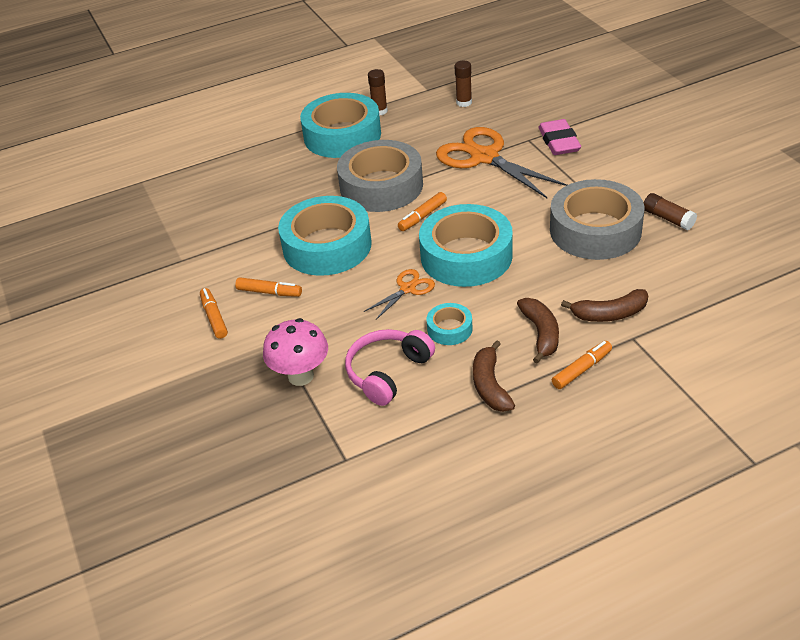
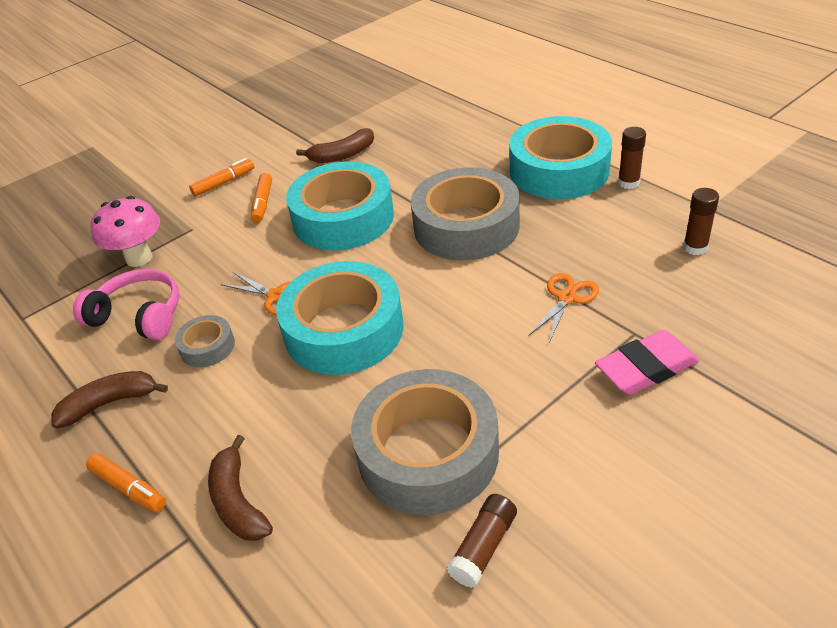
camera: 75 degrees right, 0 degrees up
(422, 216) = (415, 274): orange marker -> none
(449, 329) = (207, 347): turquoise tape -> grey tape
(484, 157) = (566, 298): orange scissors -> orange scissors, size x0.49
(541, 333) = (198, 433): brown banana -> brown banana (342, 155)

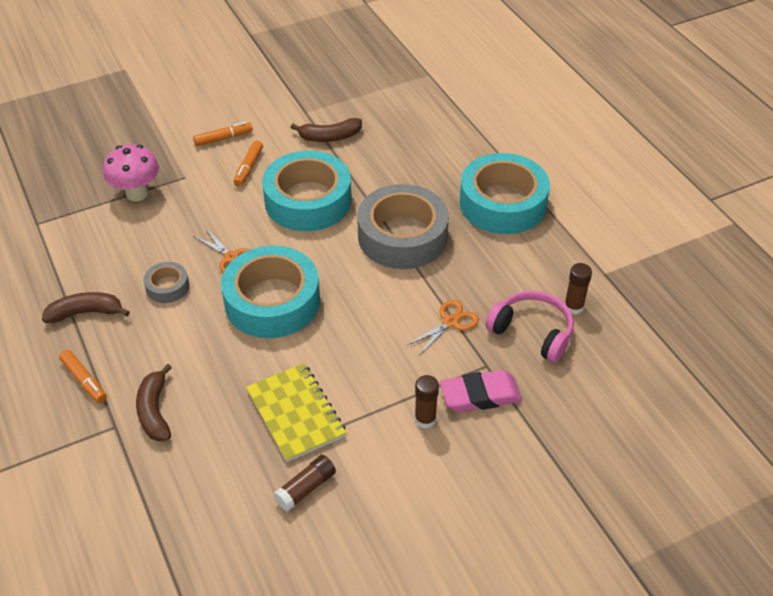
camera: 10 degrees right, 5 degrees up
(139, 315) = (124, 245): pink headphones -> pink headphones (532, 332)
(428, 453) = (295, 414): grey tape -> yellow notebook
(628, 183) = (553, 232): brown glue stick -> brown glue stick (425, 419)

